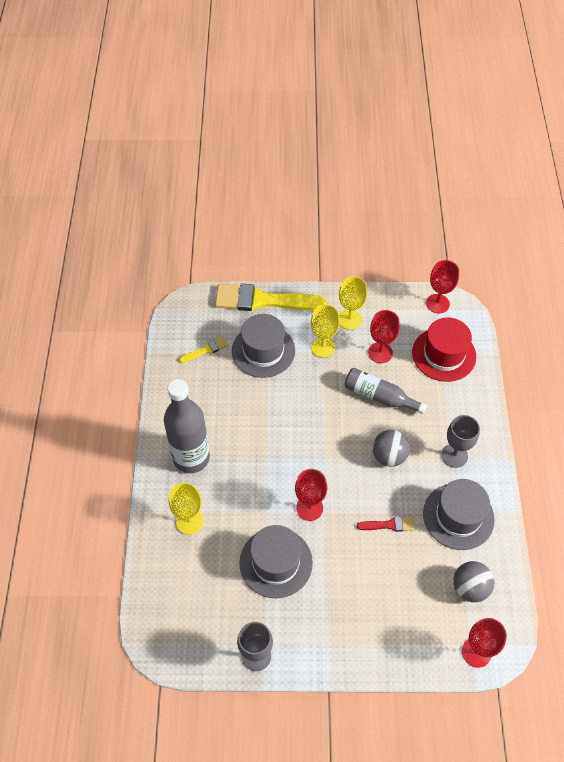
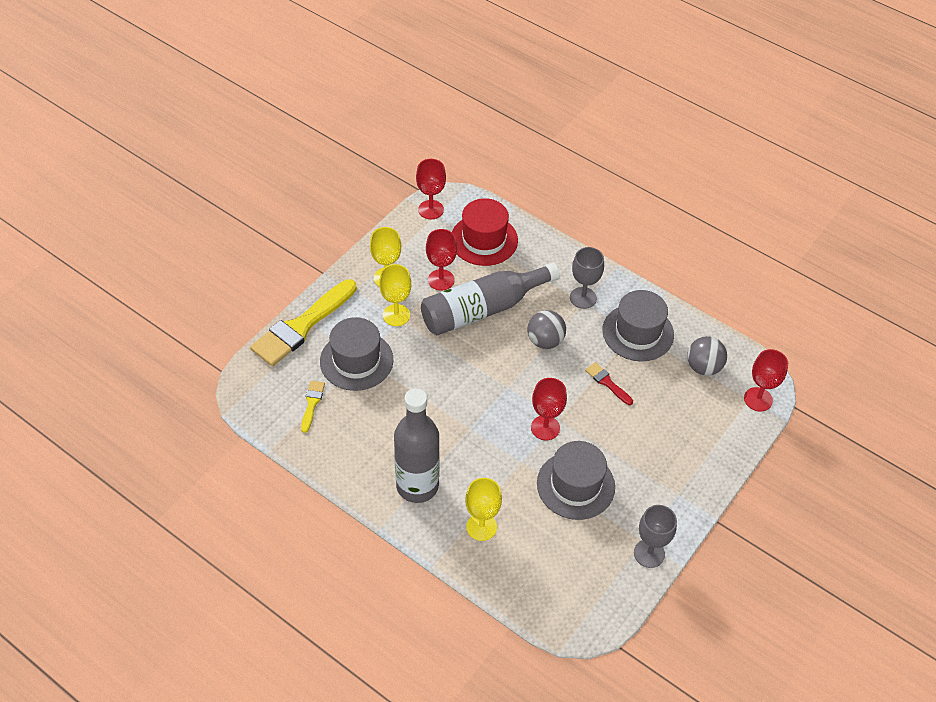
camera: 55 degrees left, 5 degrees down
(379, 396) = (483, 309): grey bottle -> grey bottle, size x1.61
(389, 525) = (607, 383): red brush -> red brush turned 75 degrees counterclockwise

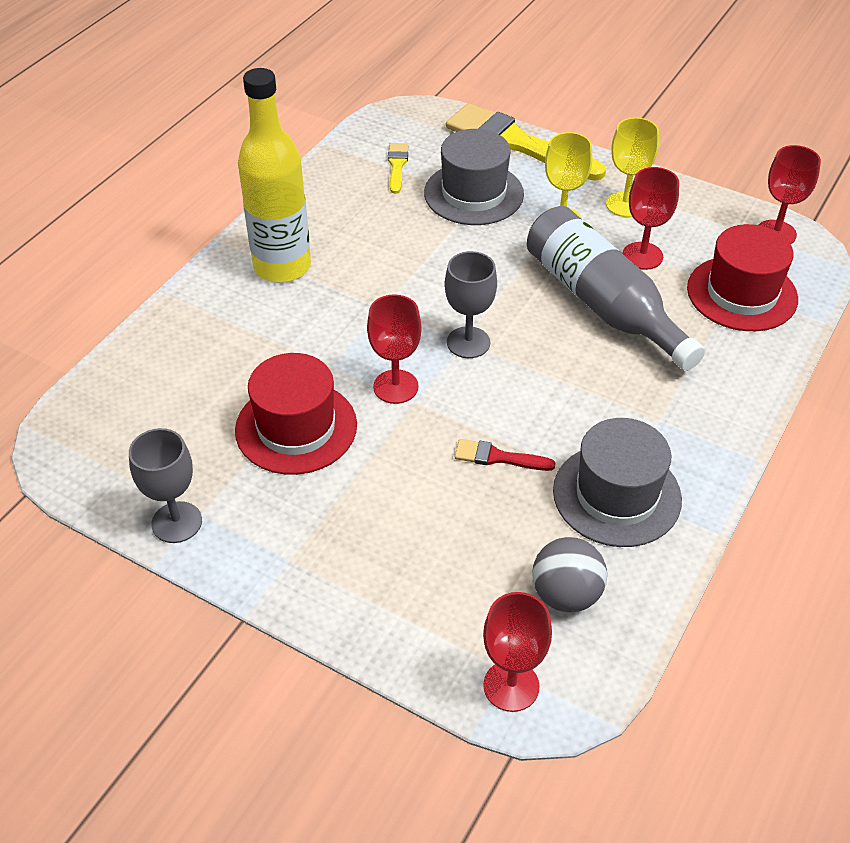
camera: 85 degrees right, 5 degrees down
(312, 403) = (397, 166): yellow brush -> yellow brush turned 90 degrees counterclockwise
(417, 486) = (282, 266): grey bottle -> yellow bottle
(481, 527) = (221, 332): yellow goblet -> none
(545, 341) = (562, 376): grey ball -> none
(575, 485) = (296, 427): grey hat -> red hat
(583, 298) = (668, 418): grey goblet -> grey goblet (468, 342)
(607, 383) = (498, 457): red brush -> red brush turned 120 degrees counterclockwise

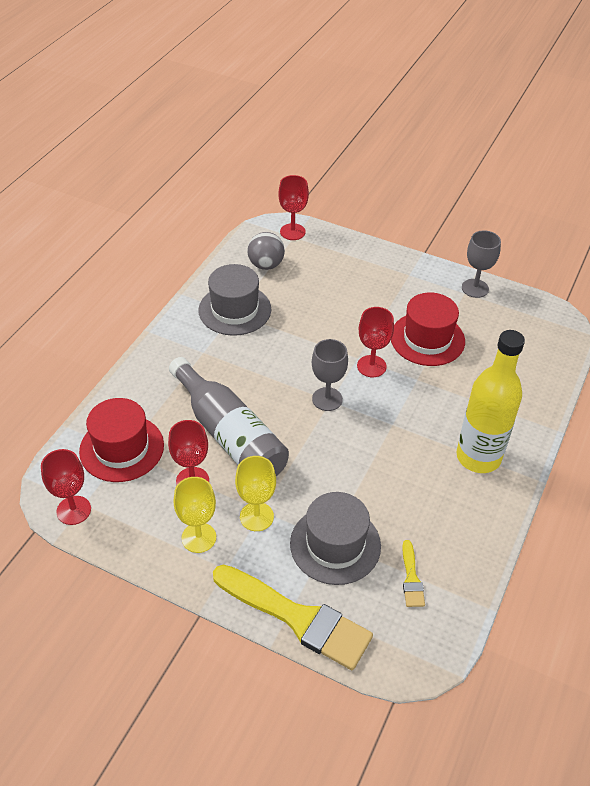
camera: 175 degrees right, 0 degrees up
(498, 457) = (303, 327): red brush -> none

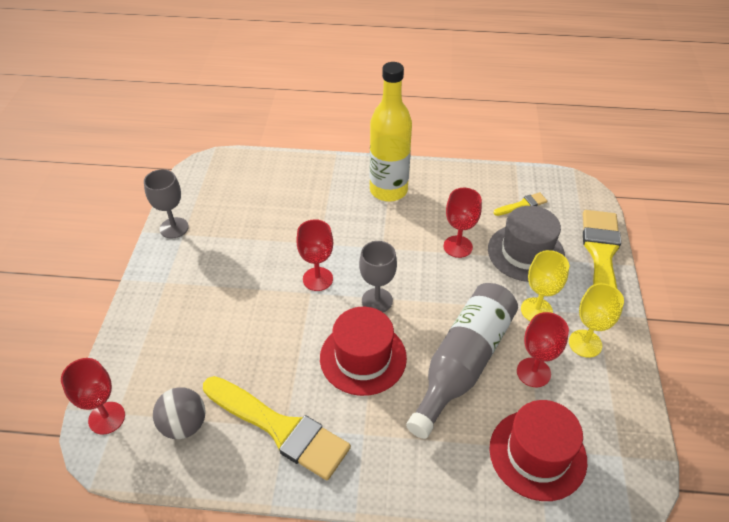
camera: 110 degrees left, 0 degrees up
(74, 510) = (634, 461): red goblet -> red goblet (458, 246)
(235, 310) = (280, 428): grey hat -> yellow brush
(427, 339) = (262, 247): red hat -> red hat (363, 357)

